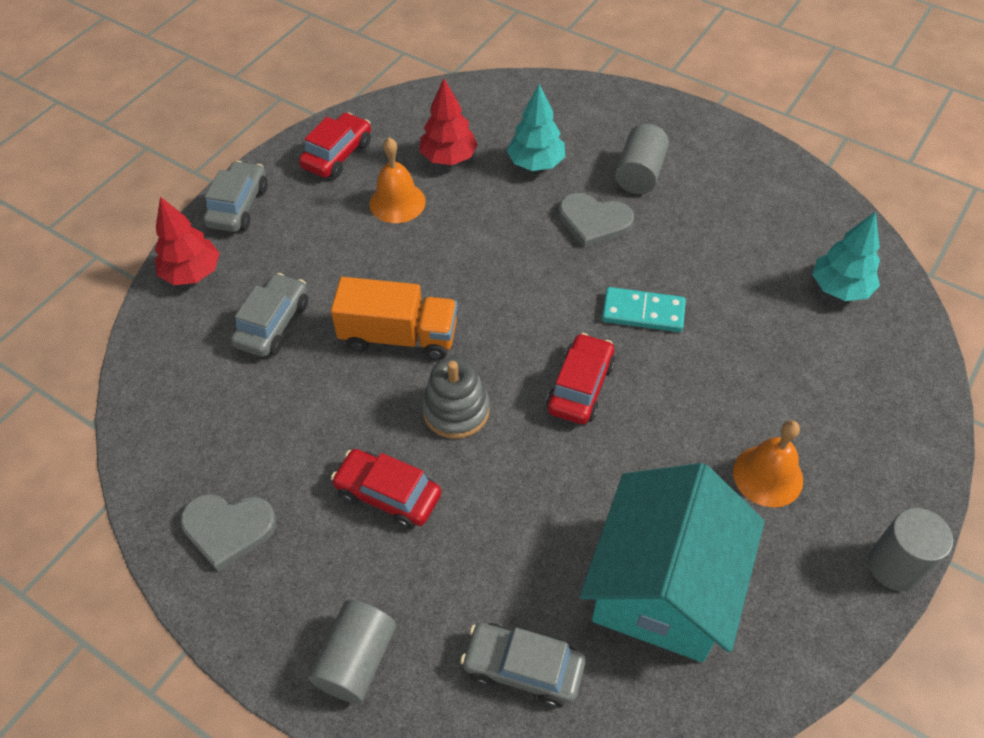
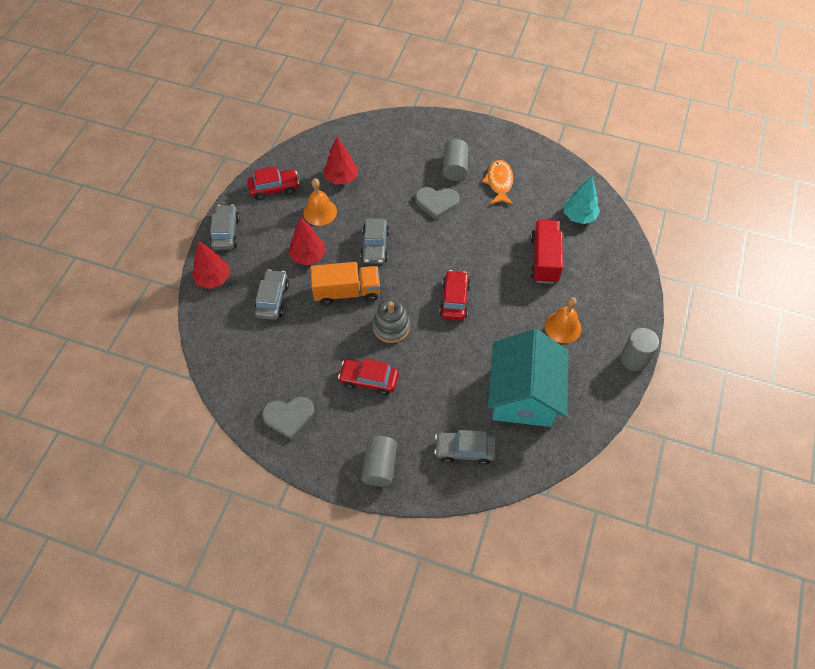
camera: 15 degrees left, 5 degrees up
(337, 155) = (274, 188): red car -> red car turned 60 degrees clockwise
(355, 267) = (308, 256): none -> red tree
(470, 271) = (375, 246): none -> grey car
(536, 163) = (393, 172): turquoise tree -> none
(643, 312) = (477, 251): turquoise domino -> none
(710, 209) = (499, 182): none -> orange fish
(760, 350) = (544, 259): none -> red truck

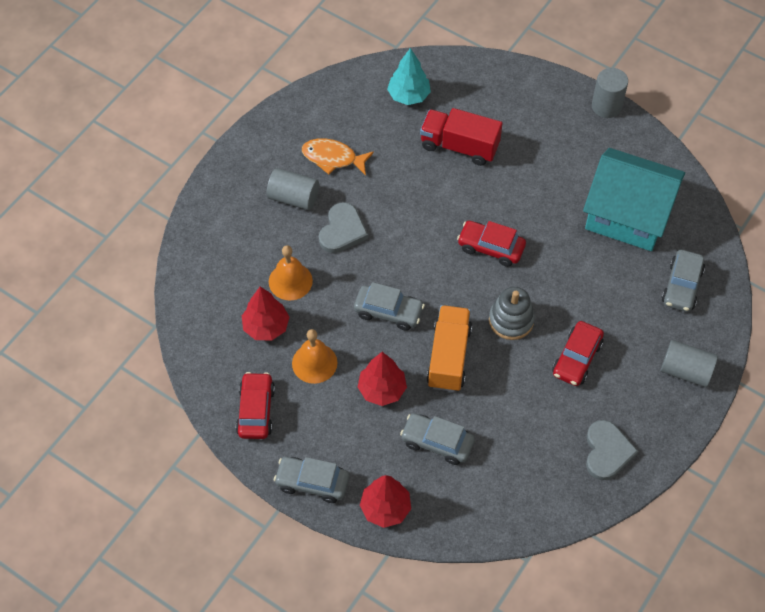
camera: 75 degrees left, 0 degrees up
(563, 327) = (552, 155): orange bell -> orange bell (290, 281)

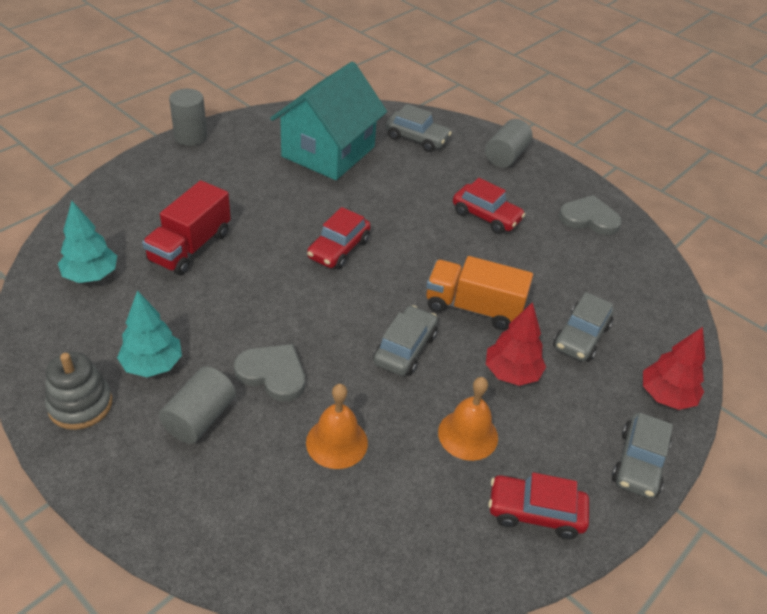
camera: 85 degrees left, 15 degrees down
(266, 327) = (405, 482): red tree -> none
(333, 158) = (152, 365): orange fish -> turquoise tree
(511, 320) = (434, 252): grey stacking toy -> grey stacking toy (80, 405)

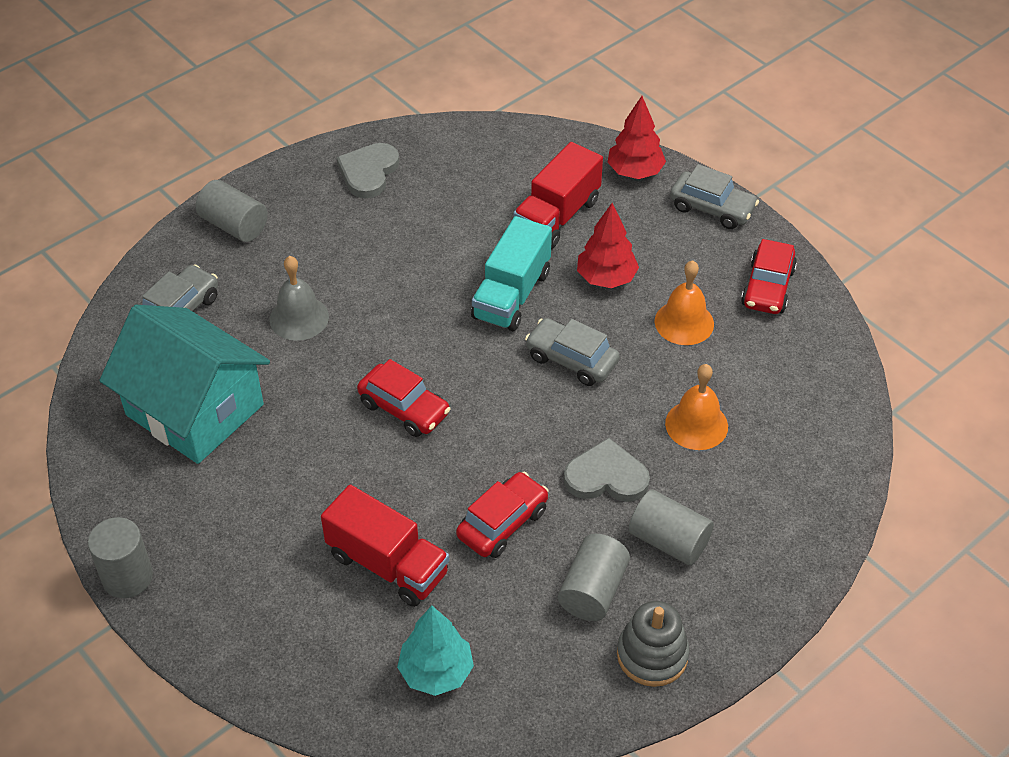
camera: 80 degrees left, 5 degrees up
(152, 365) = (593, 590): turquoise tree -> grey cylinder
(273, 374) = (606, 476): grey heart -> grey heart turned 60 degrees clockwise
(421, 191) = (299, 318): none -> grey bell
(473, 308) = (511, 295): orange truck -> turquoise truck
(486, 216) = (355, 262): red car -> red car (502, 523)
(581, 337) = (557, 216): grey car -> red truck

